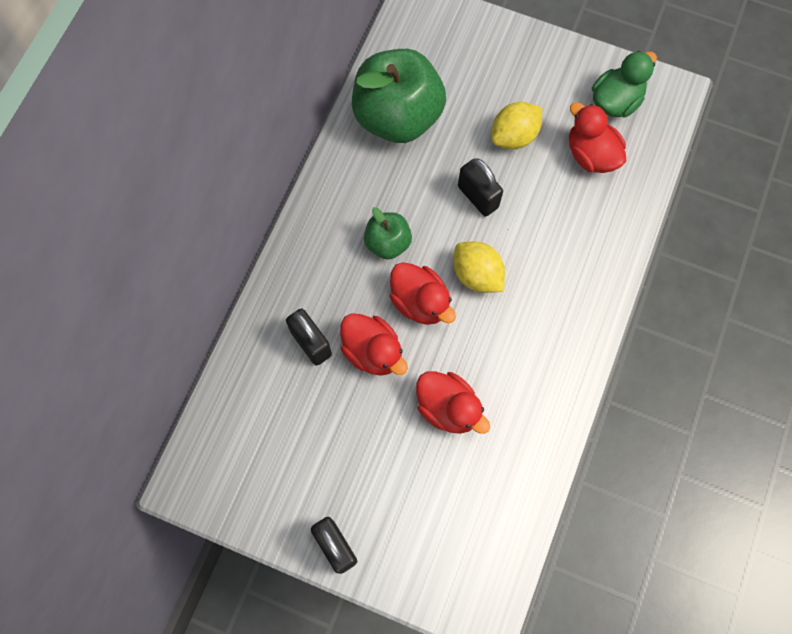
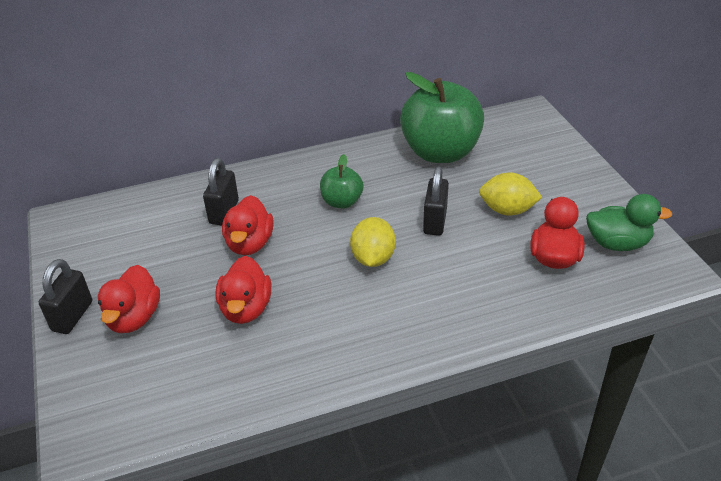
camera: 50 degrees right, 30 degrees down
(420, 302) = (315, 243): red duck -> red duck (134, 318)

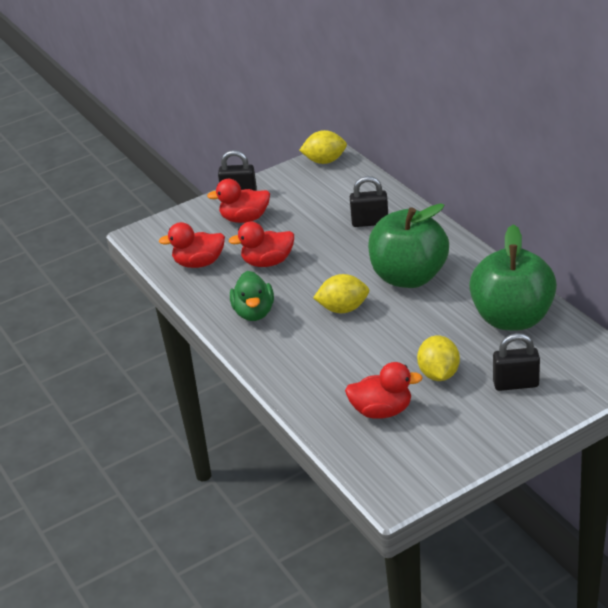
camera: 80 degrees right, 5 degrees down
(67, 227) = (325, 161): none -> yellow lemon
(249, 243) = (337, 245): red duck -> red duck (199, 263)
(342, 202) = (409, 277): green apple -> green apple, size x2.02
(435, 221) = (404, 333): black padlock -> black padlock (515, 384)
(617, 243) = (418, 450): green duck -> green duck (254, 312)

